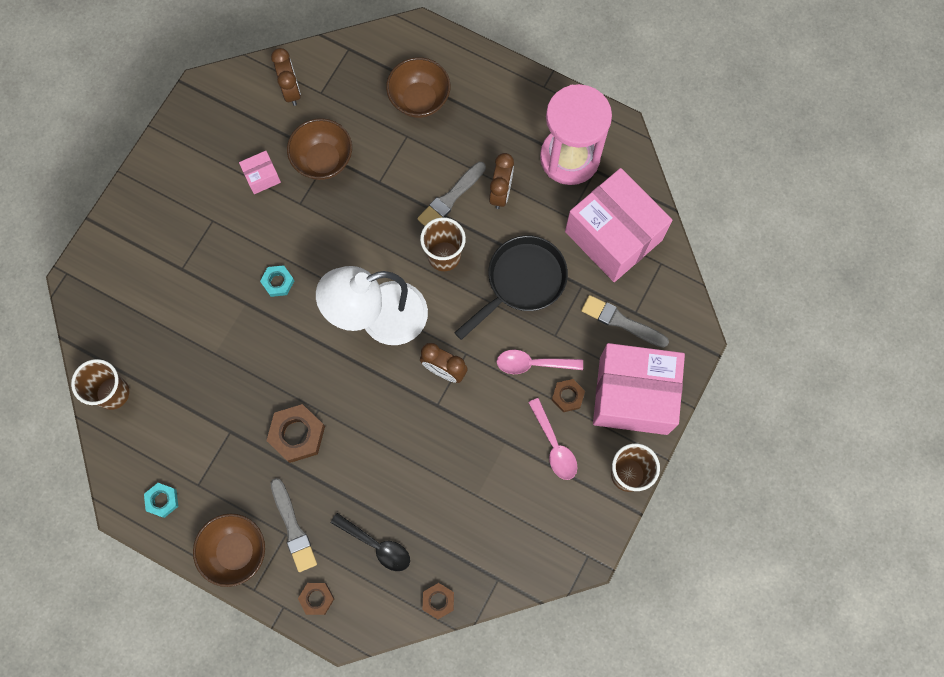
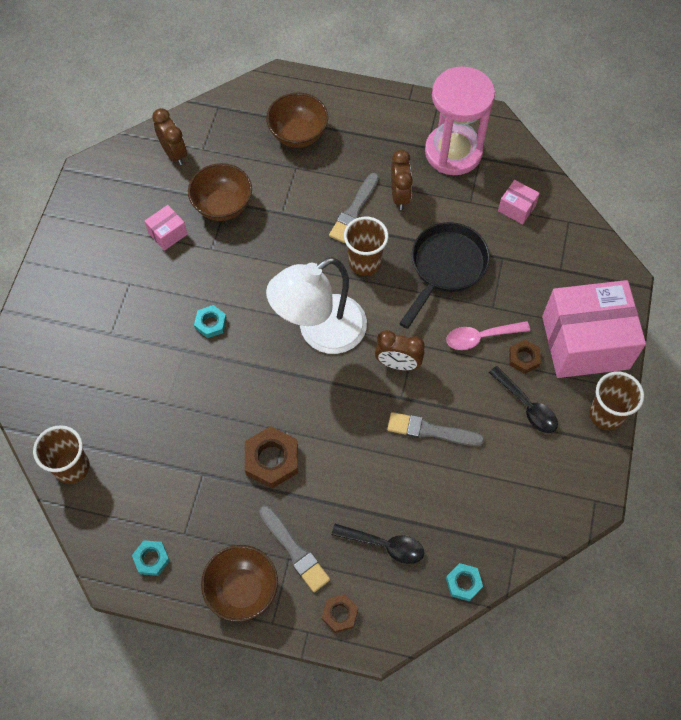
camera: 15 degrees left, 10 degrees down
(438, 601) = (463, 583): brown nut -> turquoise nut
(554, 445) = (527, 406): pink spoon -> black spoon
(613, 235) = (516, 208): pink box -> pink box, size x0.41
(621, 322) = (550, 280): grey brush -> grey brush (431, 431)

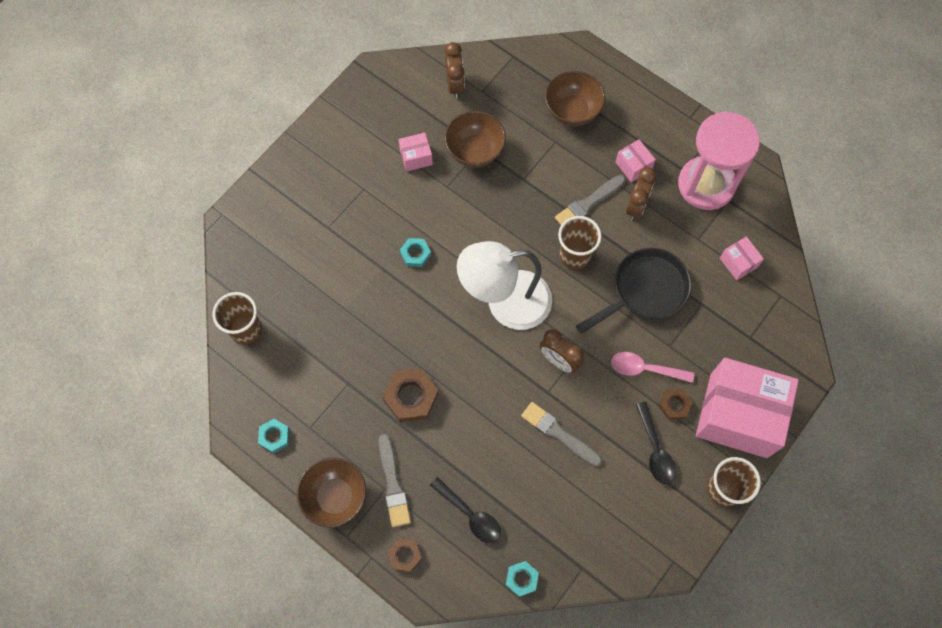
camera: 25 degrees right, 5 degrees up
(379, 161) = (633, 166): none -> pink box

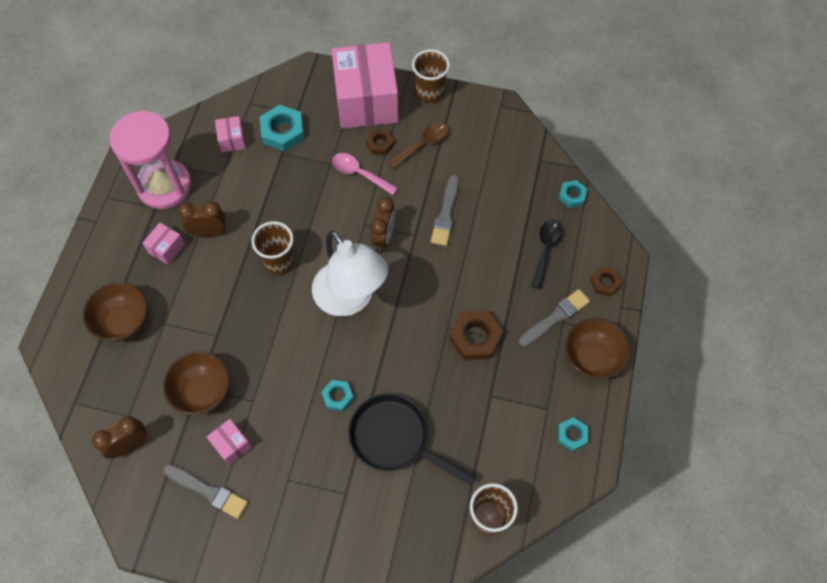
camera: 115 degrees left, 5 degrees down
(588, 203) = (221, 270): grey brush -> grey brush (208, 491)
(645, 291) = (289, 197): black pan -> black pan (395, 439)
(645, 369) = (359, 173): pink spoon -> pink spoon turned 135 degrees clockwise
(655, 450) = (423, 144): black spoon -> brown spoon
(730, 314) = (282, 131): none -> turquoise nut
(738, 262) = (232, 140): pink box -> pink box turned 45 degrees counterclockwise

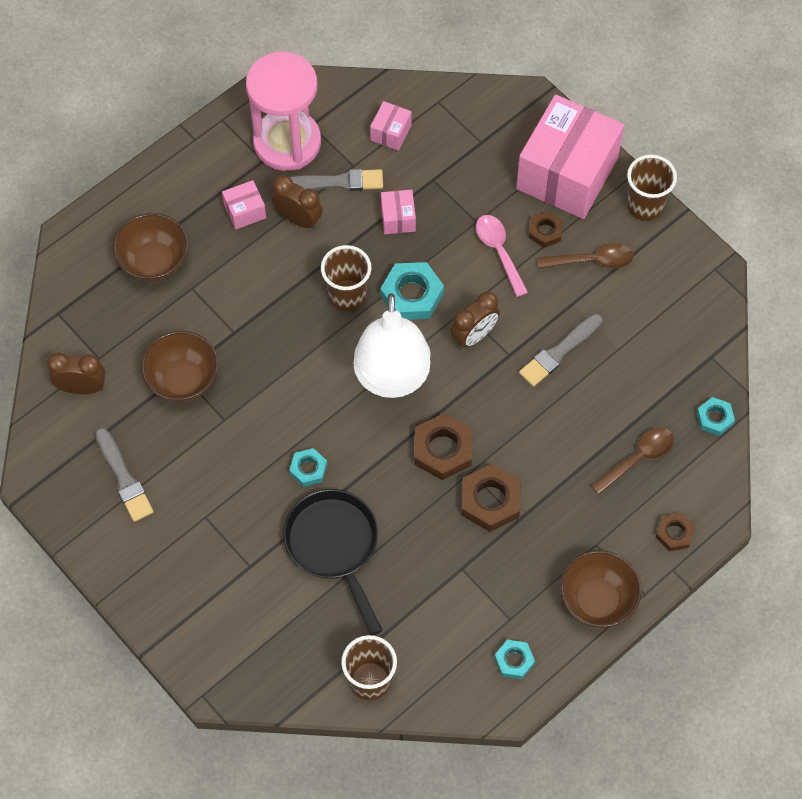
camera: 35 degrees right, 0 degrees up
(231, 445) = (175, 449): pink box -> pink box (398, 218)
(282, 131) = (451, 155): turquoise nut -> turquoise nut (412, 295)
(419, 324) = (442, 450): none -> brown nut
(546, 250) = (638, 458): black spoon -> brown spoon
(555, 317) = (591, 534): grey brush -> grey brush (337, 182)

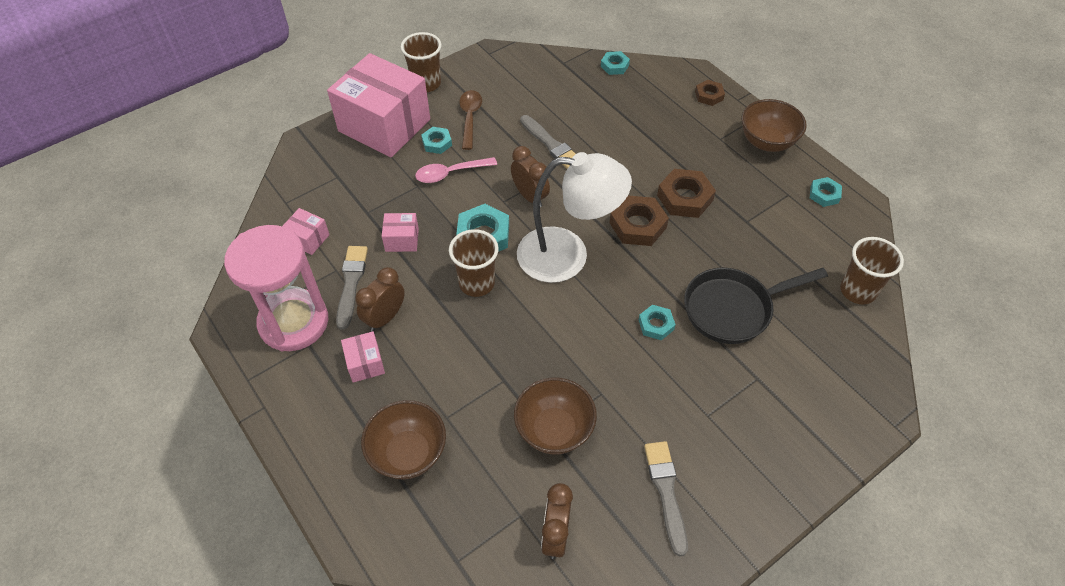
camera: 85 degrees left, 10 degrees down
(124, 478) = (666, 492): grey brush -> grey brush turned 75 degrees counterclockwise
(545, 231) = (437, 143): brown nut -> turquoise nut
(638, 458) = (647, 108): brown spoon -> none

